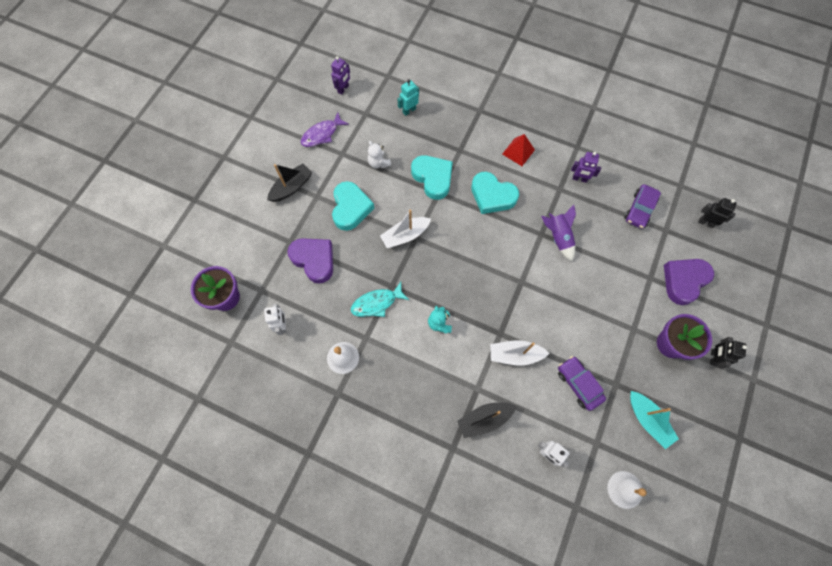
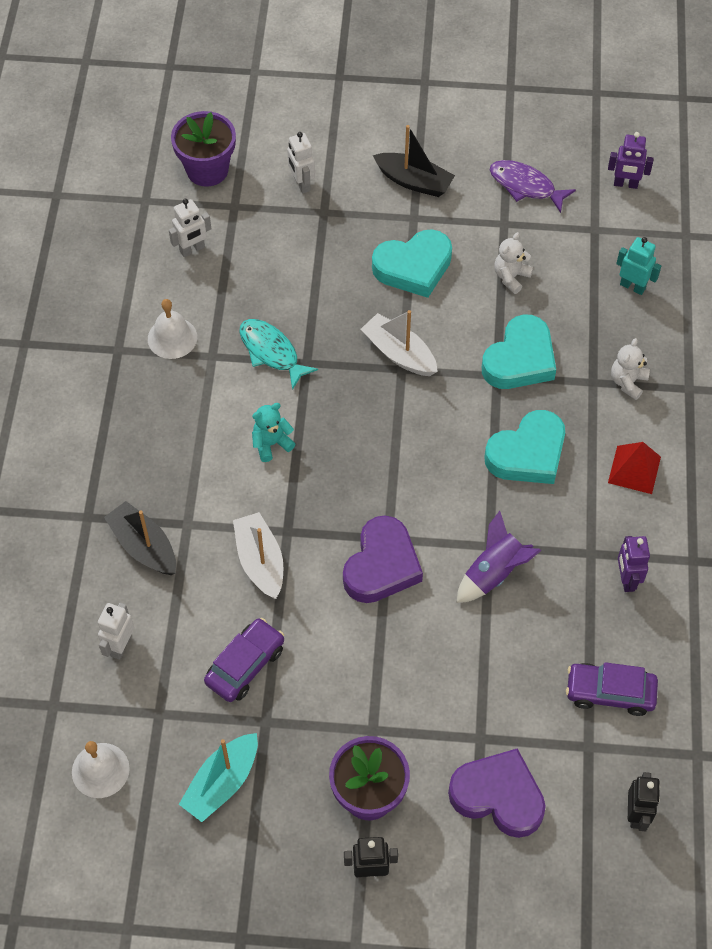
camera: 70 degrees right, 10 degrees down
(263, 247) = (301, 184): none -> white robot
(314, 260) = (307, 251): purple heart -> purple heart (381, 565)
(466, 135) = (628, 382): none -> white teddy bear
(492, 196) = (527, 453): turquoise heart -> turquoise heart turned 135 degrees counterclockwise

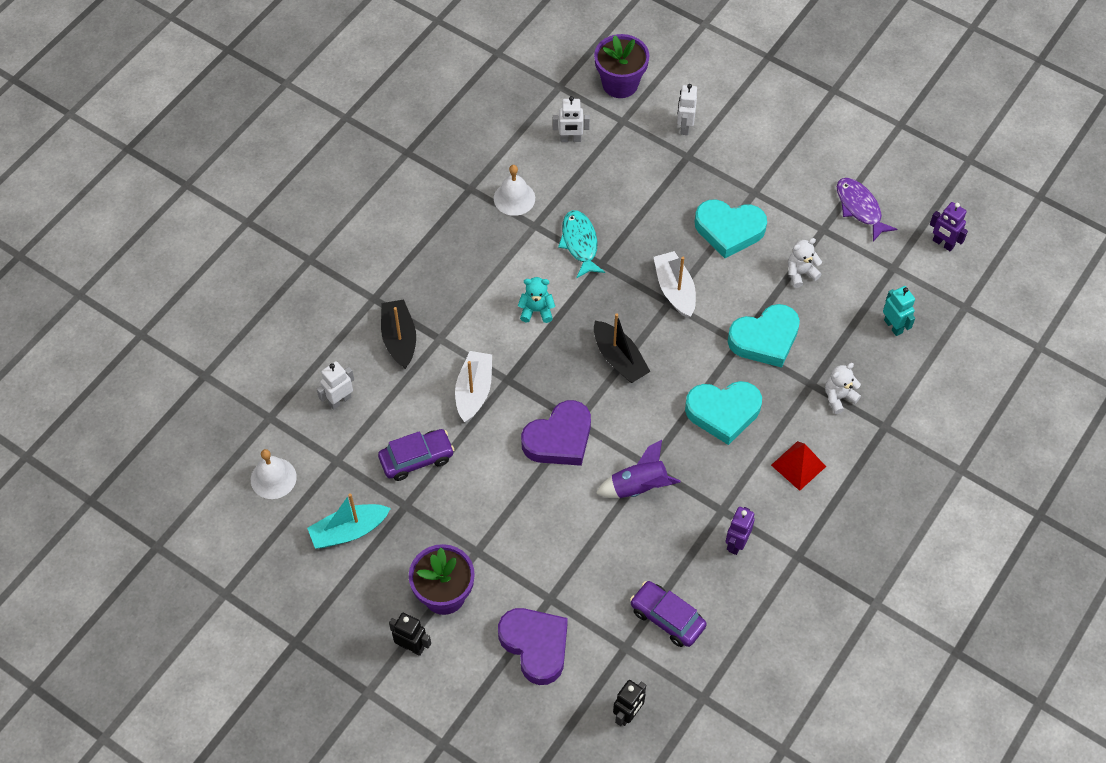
camera: 30 degrees right, 0 degrees up
(414, 181) = (773, 164): black boat -> black boat (619, 359)

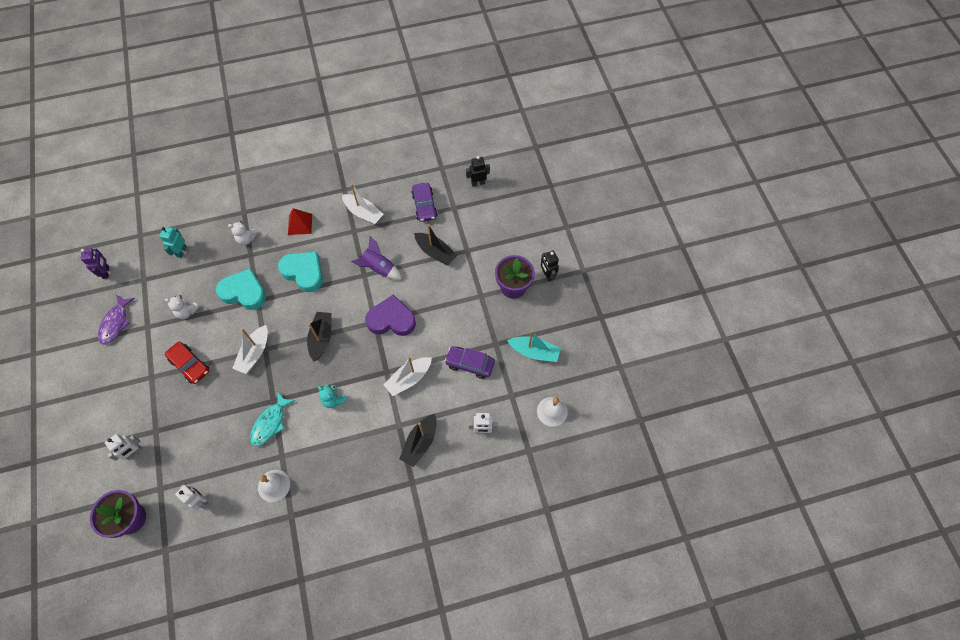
camera: 140 degrees left, 5 degrees up
(535, 646) = (491, 236): purple heart -> none
(588, 563) = (435, 252): none -> black boat
(729, 230) = (190, 365): turquoise heart -> red car
(736, 543) = (363, 213): purple robot -> white boat

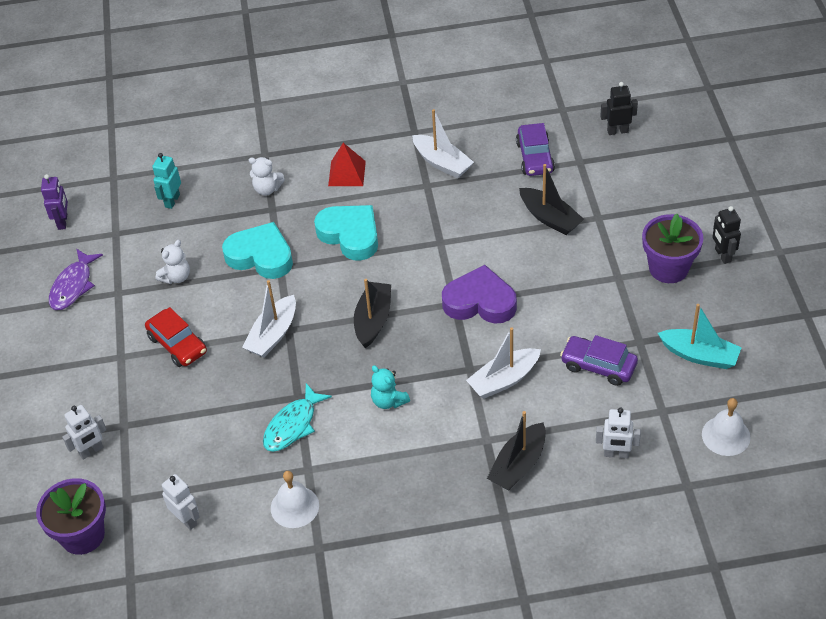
camera: 10 degrees right, 15 degrees down
(187, 312) = (176, 277): white teddy bear -> white teddy bear turned 75 degrees counterclockwise
(378, 268) = (462, 235): purple rocket -> none

